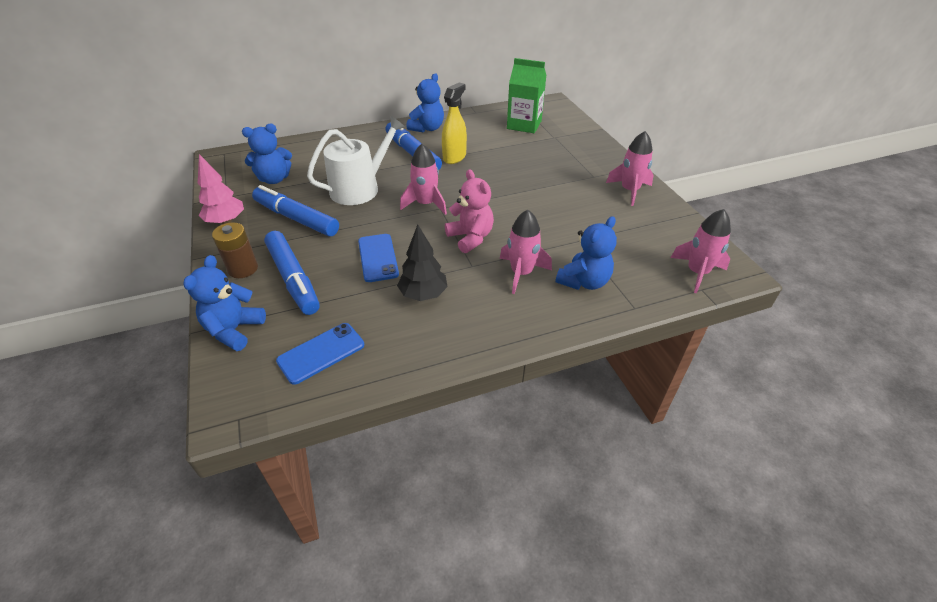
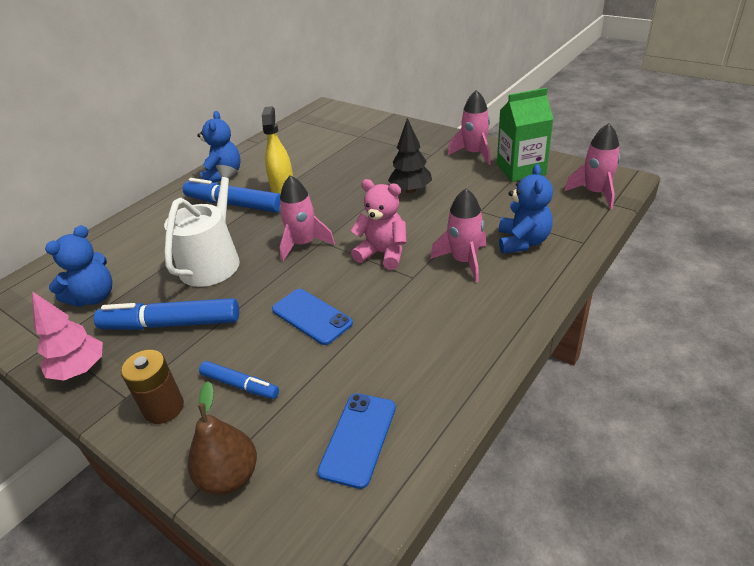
camera: 30 degrees left, 5 degrees down
(234, 330) = (229, 476): blue teddy bear -> brown pear
(293, 279) = (240, 385): blue marker -> blue marker, size x0.56
(423, 294) = (397, 326): black tree -> black tree (410, 190)
(524, 125) = (319, 136): green carton -> green carton (521, 170)

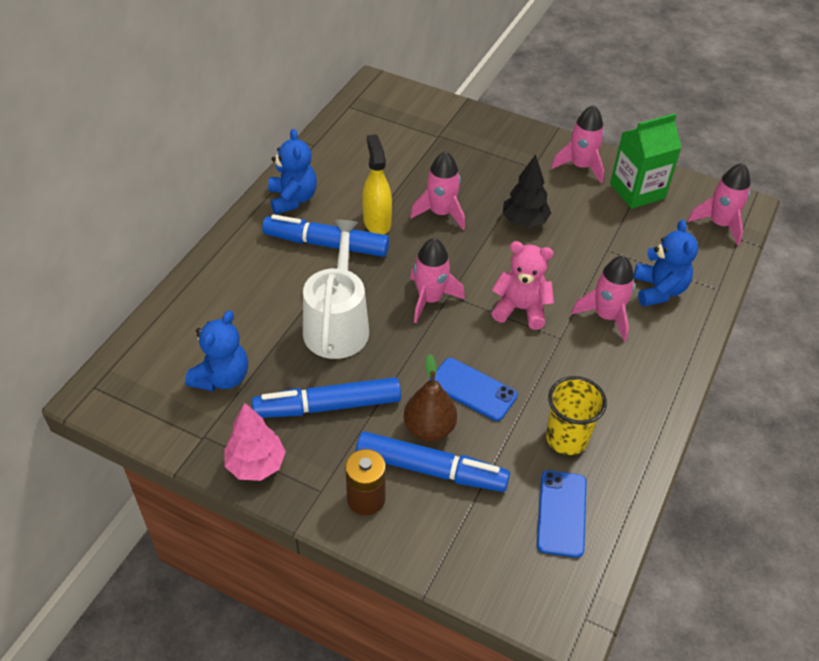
camera: 15 degrees left, 10 degrees up
(229, 476) = (459, 558): brown pear -> brown pear (429, 428)
(240, 385) = (431, 469): blue marker -> blue marker, size x1.78
(340, 184) = (441, 213): none -> pink rocket
(389, 365) = (566, 438): none -> yellow cup

